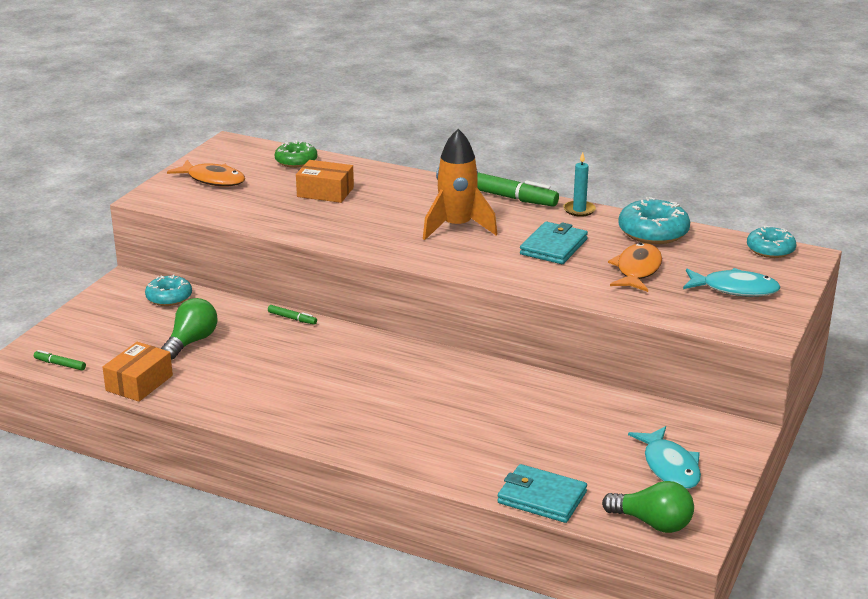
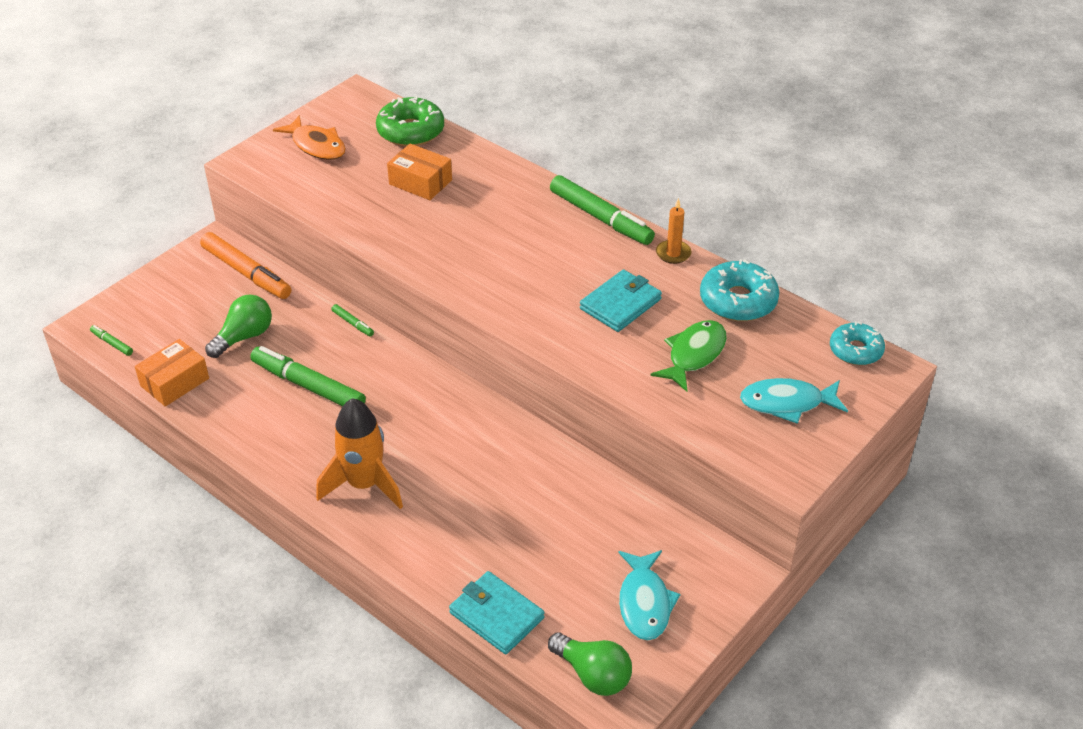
camera: 15 degrees right, 15 degrees up
(169, 297) = (246, 273): turquoise donut -> orange marker
(273, 367) = (308, 386): none -> green marker
(296, 161) = (410, 131): green donut -> green donut, size x1.50
(457, 227) = (532, 257): orange rocket -> orange rocket (364, 484)
(579, 210) = (673, 253): turquoise candle -> orange candle
(637, 270) = (694, 355): orange fish -> green fish
(735, 289) = (787, 403): turquoise fish -> turquoise fish turned 150 degrees clockwise

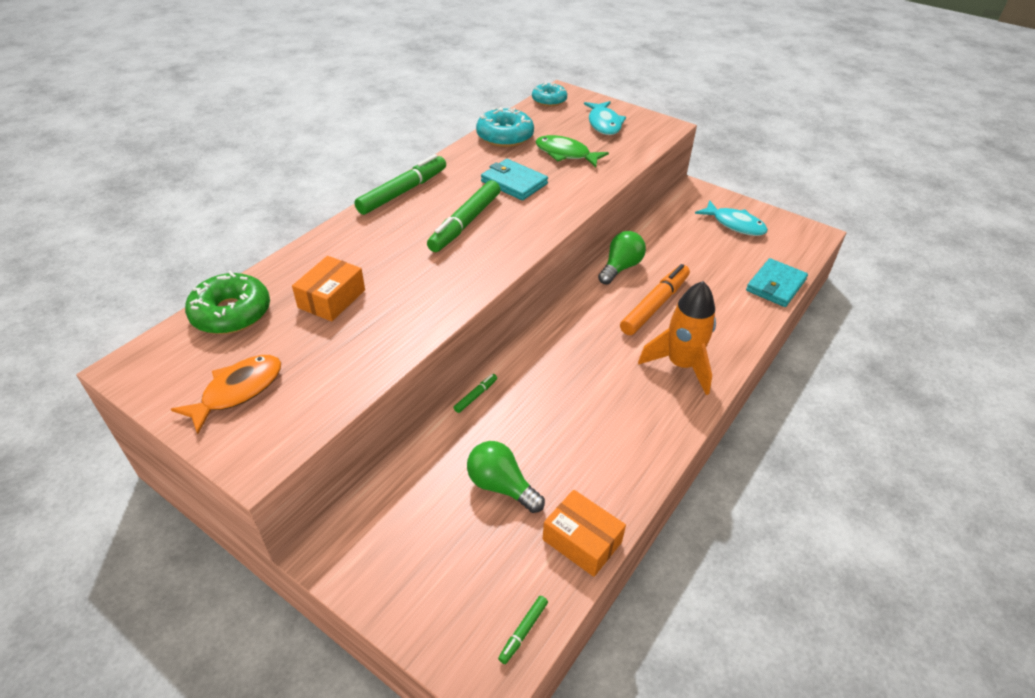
camera: 95 degrees left, 0 degrees up
(246, 273) = (388, 504): orange marker -> orange marker (655, 305)
(308, 386) = (569, 419): green marker -> green marker (465, 223)
(593, 674) = (799, 244): green light bulb -> green light bulb (620, 268)
(644, 603) = (735, 224): turquoise fish -> turquoise fish turned 45 degrees clockwise
(673, 253) = (451, 160): orange candle -> none

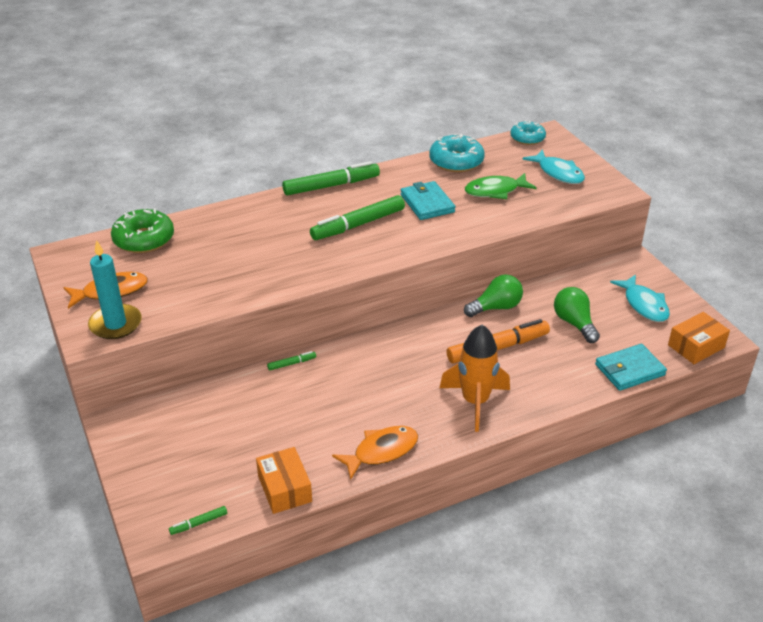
camera: 30 degrees right, 5 degrees down
(277, 430) = (115, 324): none -> turquoise candle
(331, 299) = (215, 251): orange box -> orange box (696, 346)
(501, 486) = (259, 431): green light bulb -> green light bulb (574, 323)
(565, 154) = (495, 191): green fish -> green fish turned 75 degrees counterclockwise
(604, 124) = (558, 173): turquoise fish -> turquoise fish turned 60 degrees counterclockwise
(642, 453) = (381, 451): none -> orange fish

